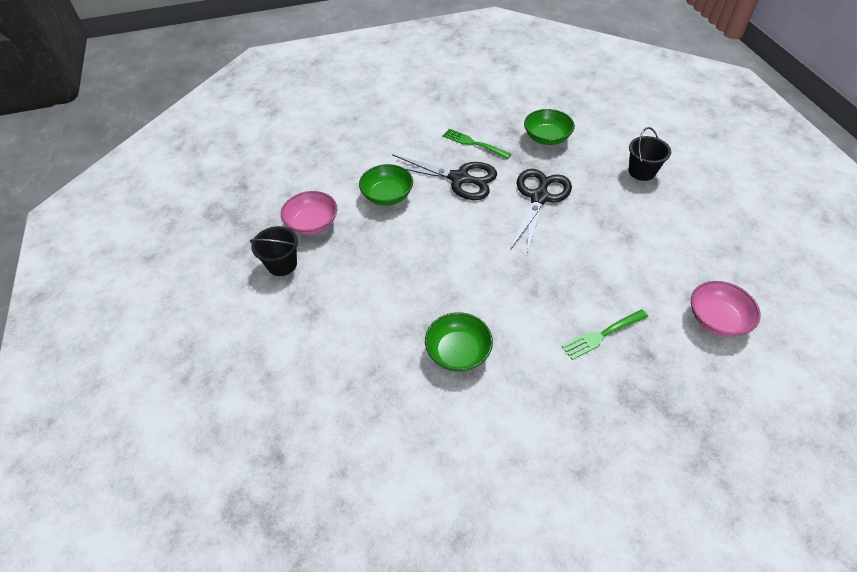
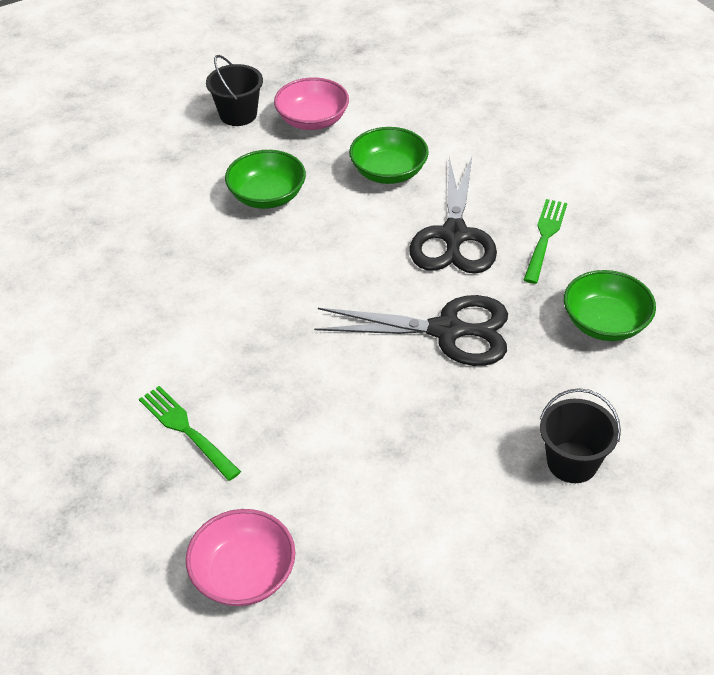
camera: 75 degrees right, 5 degrees down
(458, 352) = (134, 288): green bowl -> green bowl (267, 196)

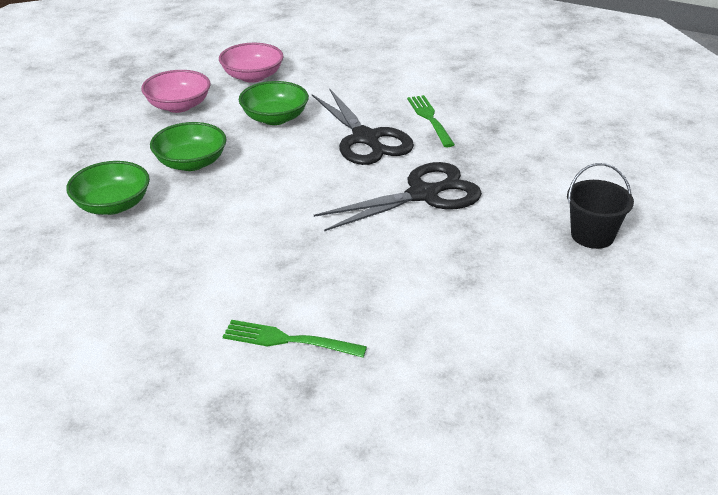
camera: 35 degrees left, 10 degrees down
(238, 114) = (109, 120): black bucket -> none
(243, 574) = (444, 415): pink bowl -> pink bowl (252, 76)
(605, 323) = (522, 151): green bowl -> green bowl (112, 205)

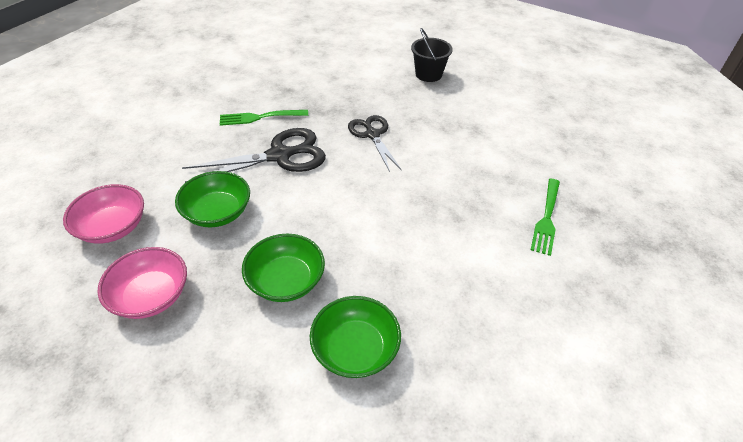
camera: 85 degrees left, 10 degrees up
(423, 195) = (372, 135): black scissors -> black scissors, size x0.66

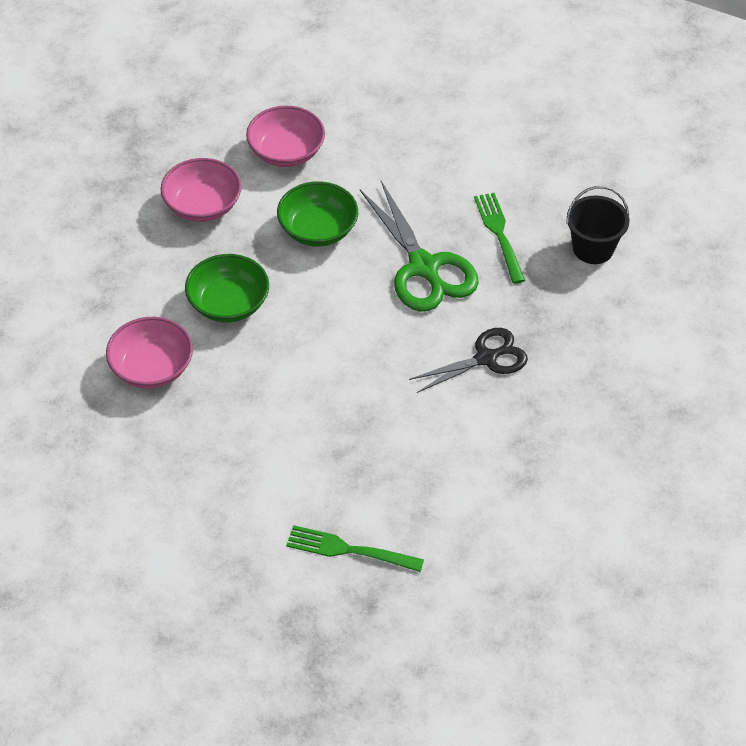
camera: 85 degrees right, 5 degrees up
(279, 156) = (424, 267): black scissors -> green scissors
(355, 349) = (151, 368): green bowl -> pink bowl
(428, 74) = (660, 421): black bucket -> black bucket (593, 248)

